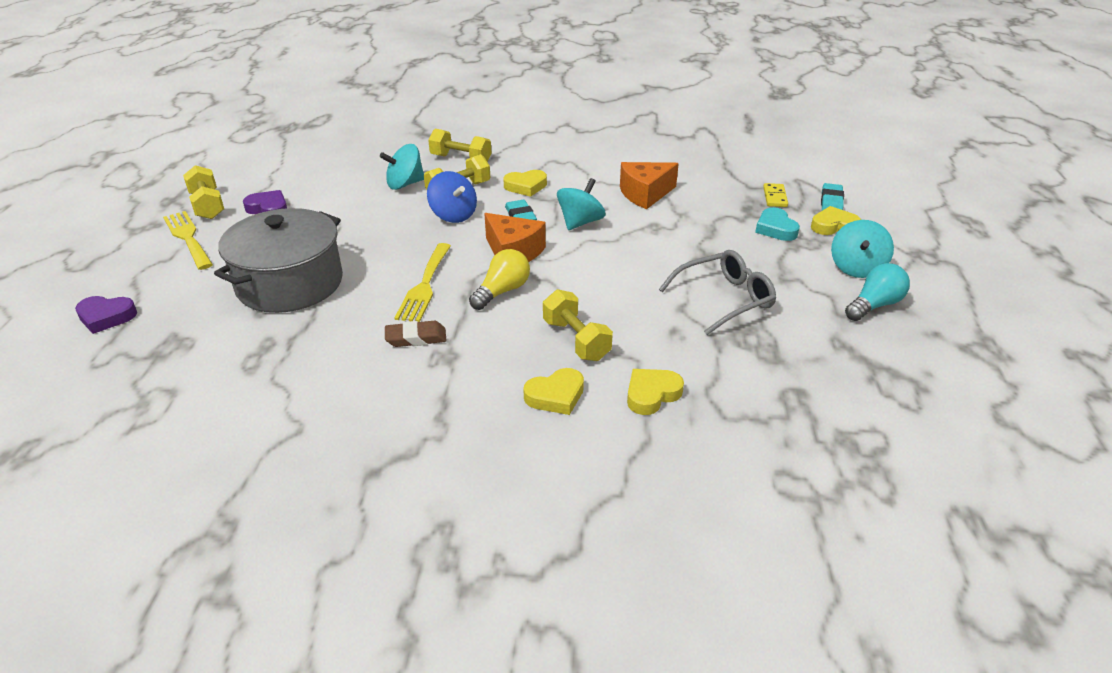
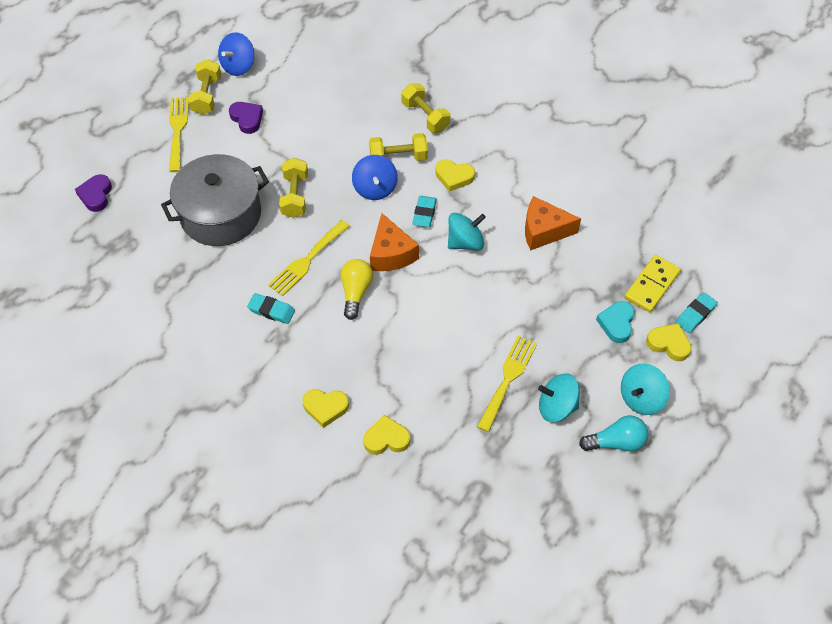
camera: 30 degrees right, 20 degrees up
(106, 317) = (96, 195): purple heart -> purple heart turned 60 degrees clockwise
(231, 178) = (238, 66): none -> blue spinning top
(405, 184) = (362, 132): turquoise spinning top -> turquoise spinning top (556, 407)
(416, 338) = (271, 310): brown eraser -> turquoise eraser
(502, 291) = (355, 292): yellow light bulb -> yellow light bulb turned 60 degrees counterclockwise
(576, 340) = (373, 365): yellow dumbbell -> yellow dumbbell (295, 196)
(724, 299) = (508, 379): grey glasses -> yellow fork
(775, 197) = (651, 285): yellow domino -> yellow domino, size x1.59

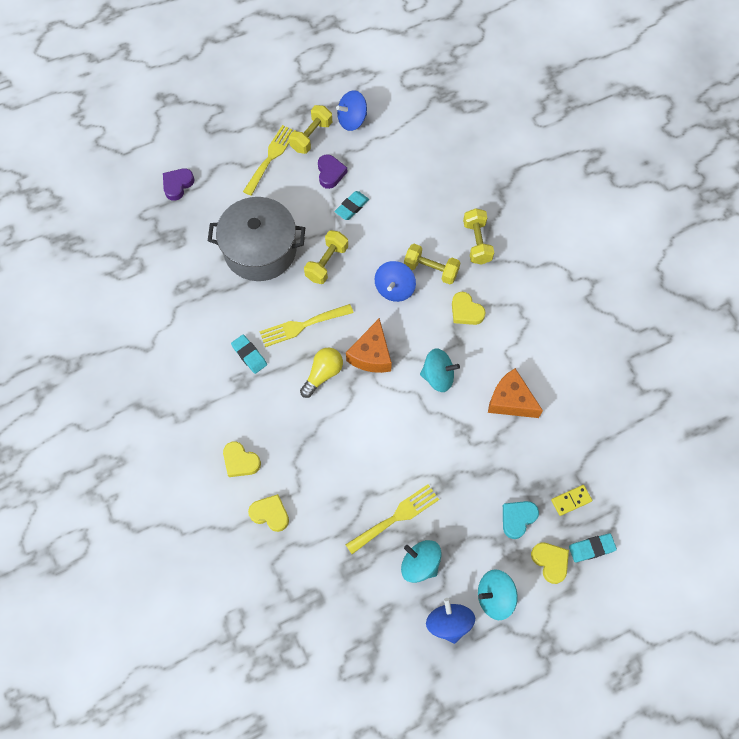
camera: 30 degrees right, 10 degrees up
(424, 213) = (420, 332): turquoise eraser -> turquoise eraser (352, 207)
(616, 442) = (448, 622): turquoise light bulb -> blue spinning top
(651, 285) = (571, 500): yellow domino -> yellow domino, size x0.63

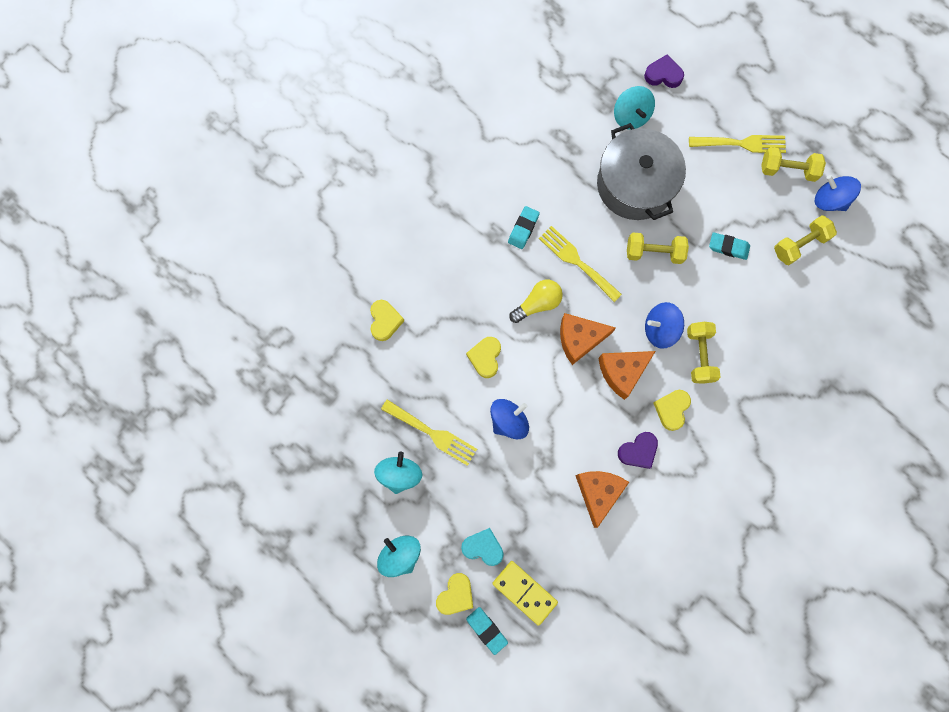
camera: 65 degrees right, 10 degrees up
(240, 461) = (420, 272): yellow heart -> yellow heart (485, 357)
(323, 374) = (537, 304): yellow light bulb -> yellow light bulb turned 45 degrees counterclockwise
(330, 173) = (755, 208): purple heart -> purple heart (638, 451)
(416, 334) = (622, 372): none -> orange cheese
(438, 376) = (589, 412): turquoise spinning top -> turquoise spinning top (631, 116)
(448, 622) = (359, 523): blue spinning top -> blue spinning top (509, 421)
(477, 242) = (755, 388): yellow dumbbell -> yellow dumbbell (800, 245)
(571, 500) = (524, 592): yellow domino -> yellow domino, size x1.59

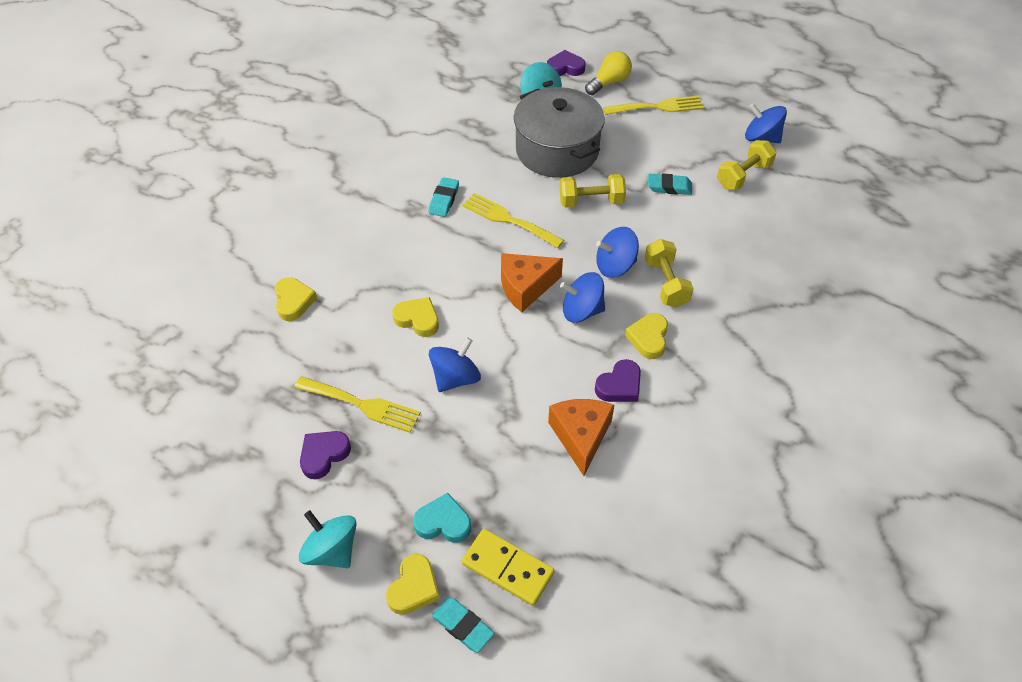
camera: 10 degrees left, 25 degrees down
(400, 474) = (324, 455): turquoise spinning top -> purple heart
(485, 357) = (418, 319): yellow heart -> yellow heart turned 120 degrees clockwise
(537, 304) = (471, 262): yellow light bulb -> yellow light bulb (609, 83)
(622, 372) = (581, 311): orange cheese -> blue spinning top
(788, 170) = (710, 121): yellow dumbbell -> none

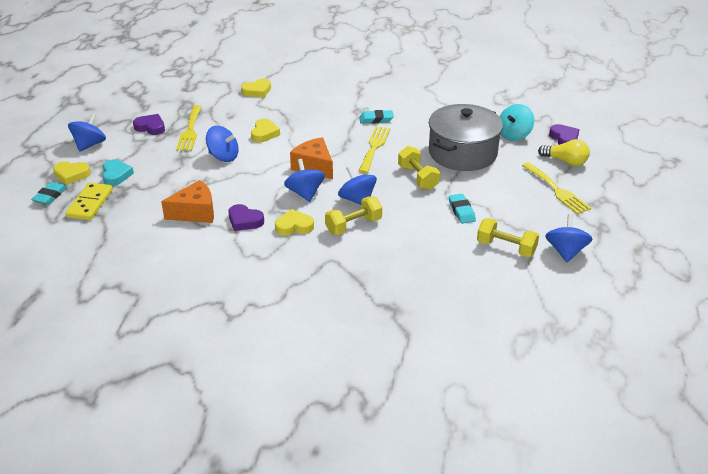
camera: 70 degrees right, 15 degrees down
(332, 550) = (90, 145): turquoise spinning top -> blue spinning top

